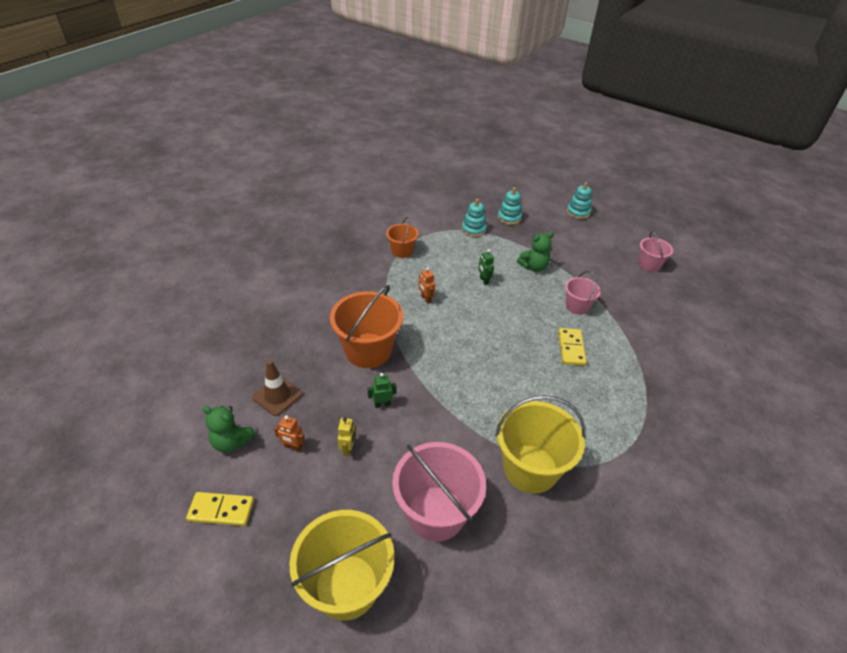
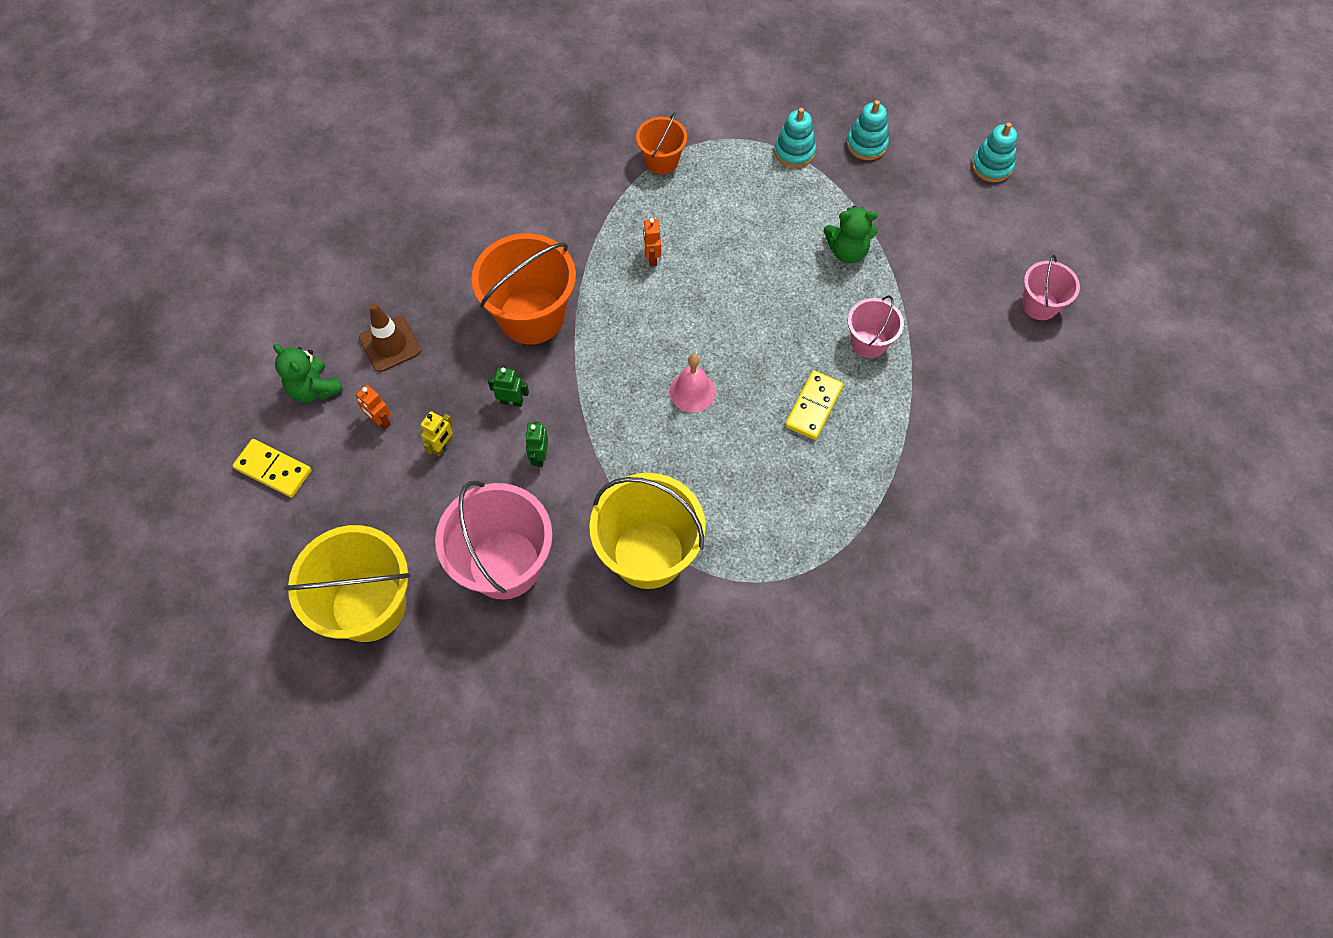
camera: 25 degrees right, 20 degrees up
(484, 281) = (755, 252): green robot -> green robot (539, 456)
(495, 362) = (692, 391): none -> pink bell

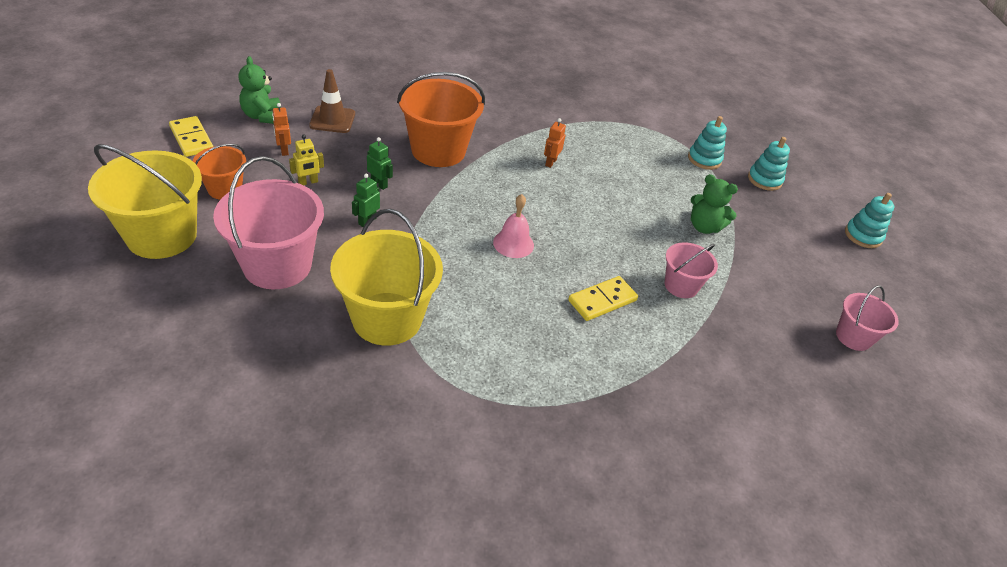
camera: 25 degrees right, 20 degrees down
(661, 161) = (602, 122): orange bucket -> orange bucket (225, 189)

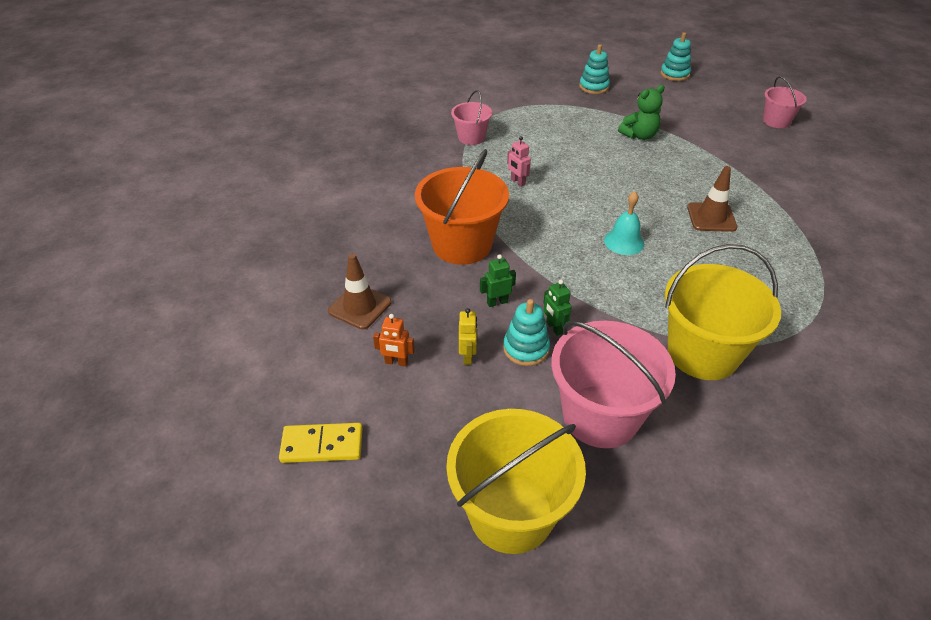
camera: 55 degrees left, 0 degrees up
(225, 189) = (445, 433): orange bucket -> none
(262, 116) = (314, 365): green teddy bear -> none
(513, 243) = (624, 242): pink bell -> turquoise bell
(550, 162) = (517, 182): orange robot -> pink robot
(602, 300) = (711, 217): yellow domino -> brown traffic cone
(681, 286) = (705, 172): pink bucket -> pink bucket (471, 137)
(704, 159) = (554, 103): turquoise stacking toy -> turquoise stacking toy (526, 348)

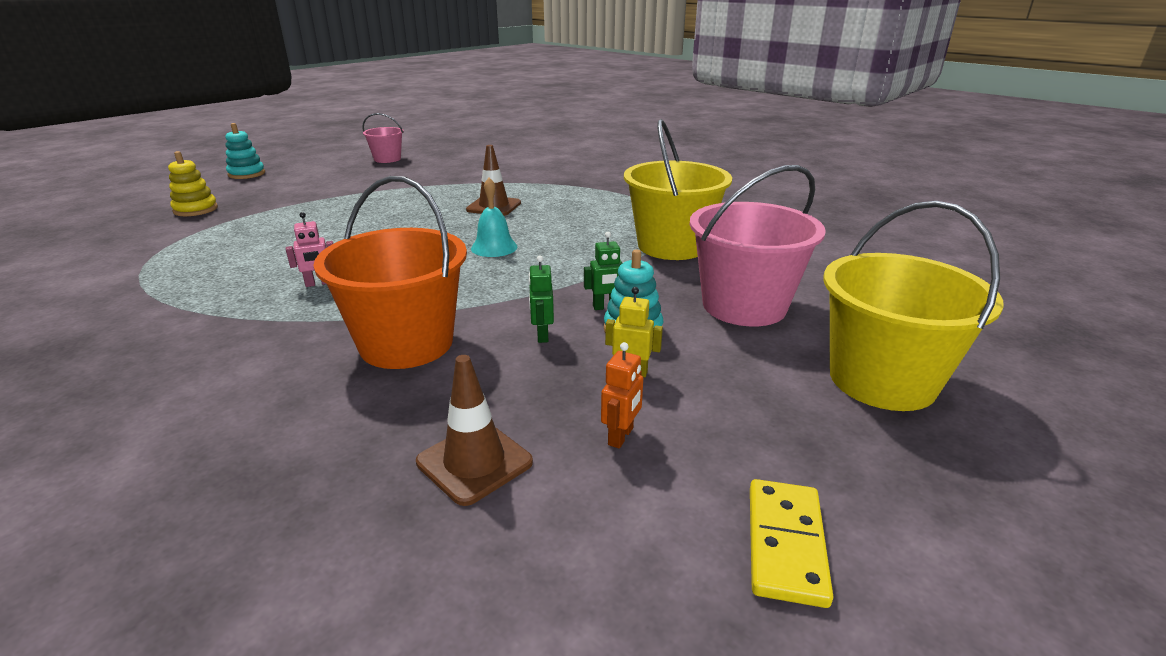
camera: 75 degrees left, 15 degrees down
(471, 137) = (166, 299): pink bucket -> none
(594, 87) = (195, 209): turquoise stacking toy -> yellow stacking toy
(639, 136) = (327, 207): green teddy bear -> none

